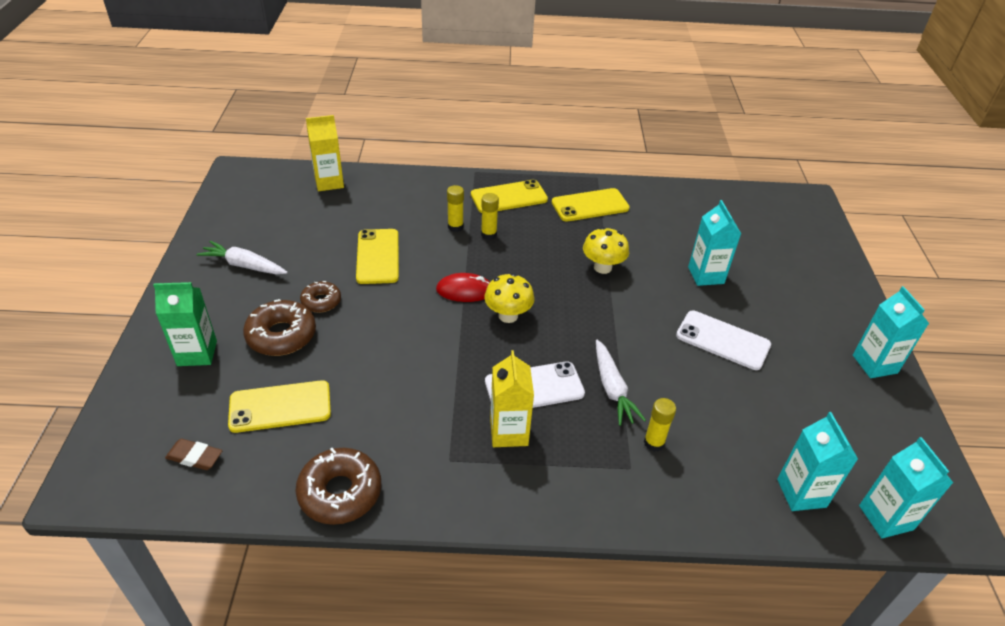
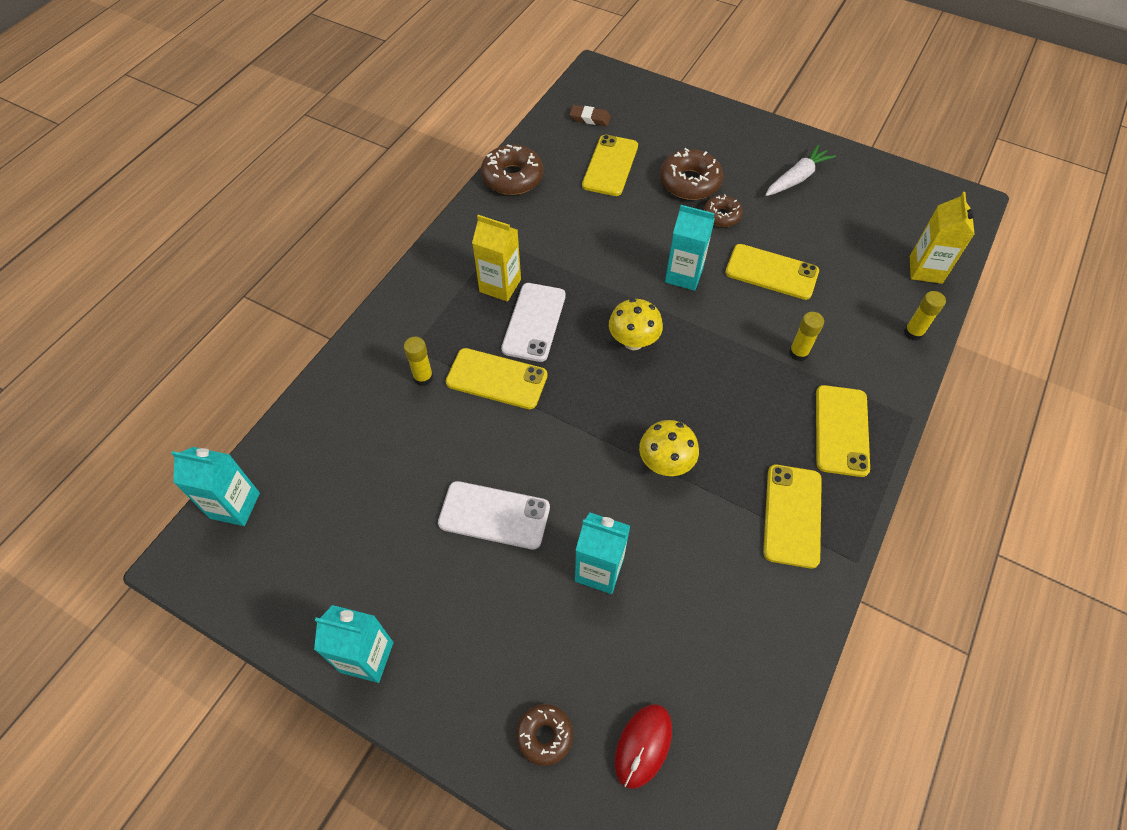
camera: 120 degrees right, 15 degrees up
(195, 457) = (590, 118): brown eraser -> brown eraser turned 60 degrees clockwise
(197, 353) = (694, 134): green carton -> none
(465, 291) = (686, 321): red mouse -> red mouse (643, 745)
(488, 234) = (772, 378): yellow glue stick -> yellow glue stick (913, 333)
(612, 388) = (497, 379): white carrot -> yellow phone
(722, 340) = (494, 515): white phone -> white phone turned 45 degrees clockwise
(801, 493) = (303, 456): turquoise carton -> turquoise carton (684, 275)
(817, 266) = (544, 735): none -> brown donut

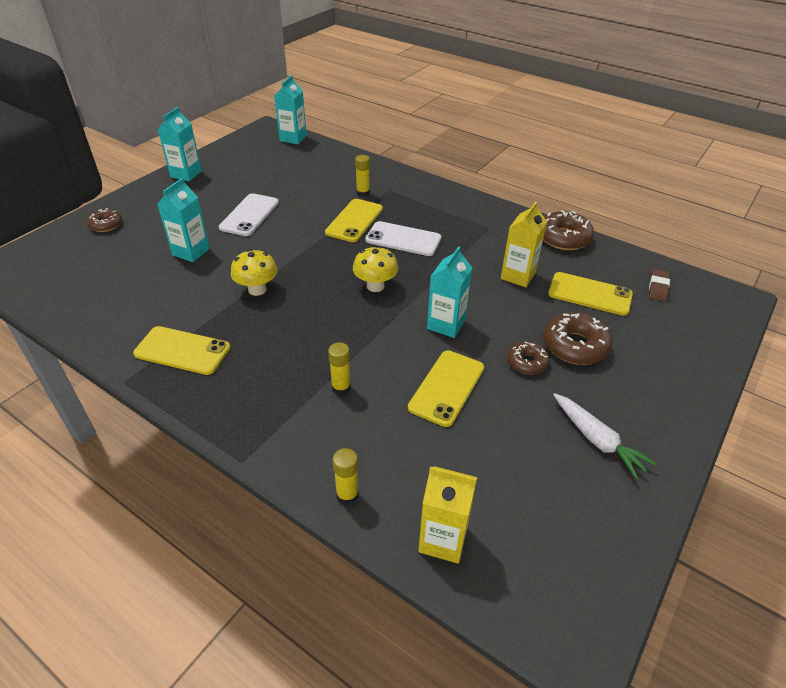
camera: 95 degrees right, 15 degrees down
(500, 285) = (441, 226): yellow carton -> yellow carton (518, 276)
(643, 745) = (74, 258): red mouse -> none
(841, 430) = (247, 400): yellow phone -> none

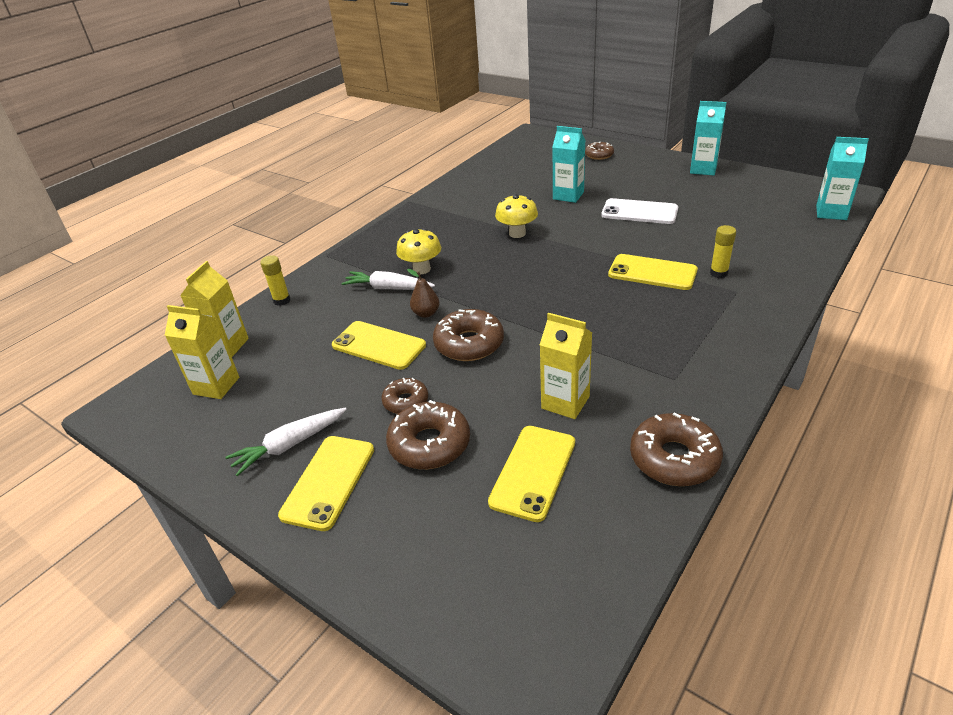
camera: 95 degrees right, 5 degrees down
(182, 350) = (439, 215): yellow phone -> yellow phone (329, 482)
(341, 388) = (388, 288): yellow glue stick -> white carrot
(375, 286) = (530, 295): yellow mushroom -> yellow mushroom (421, 269)
(395, 354) = (426, 313): none -> brown pear
(403, 239) = (623, 308): white phone -> none
(446, 324) = (469, 343): turquoise carton -> brown donut
(520, 531) = (216, 386): none -> yellow carton
(658, 287) = (559, 562): brown eraser -> none

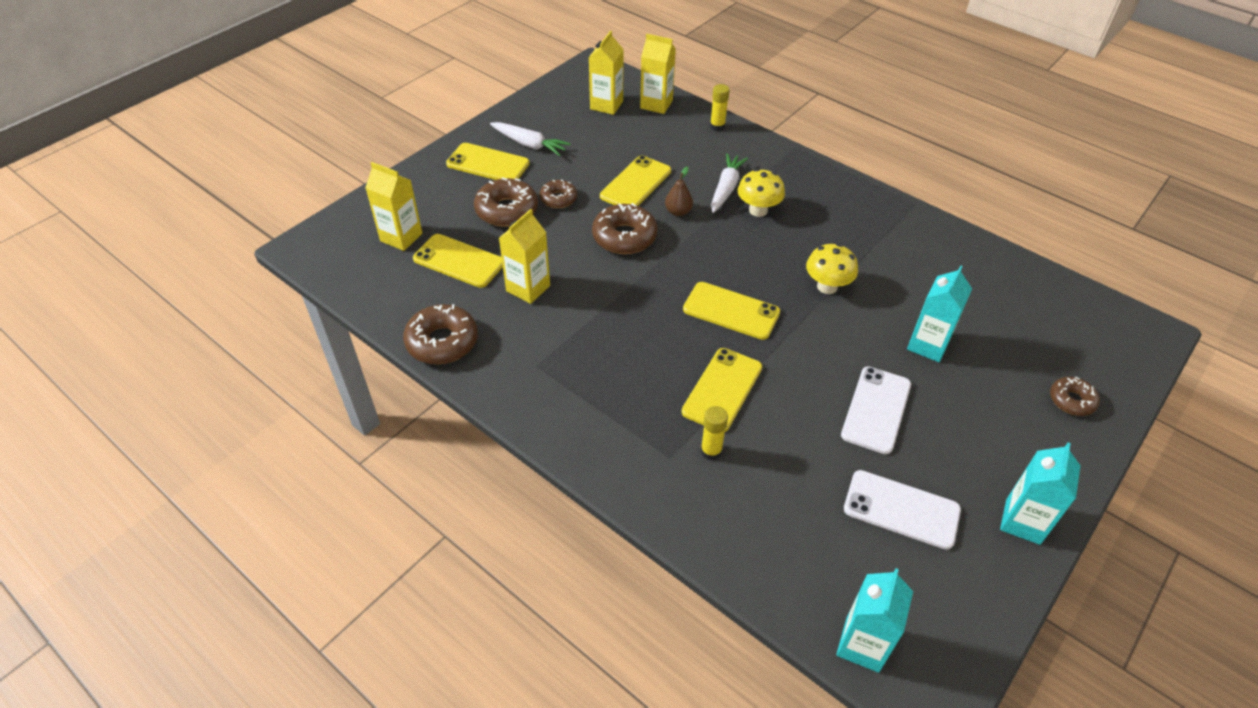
camera: 90 degrees right, 10 degrees up
(289, 445) = (529, 144): white carrot -> white carrot turned 150 degrees clockwise
(495, 547) = (401, 237): none -> yellow carton
(559, 274) = (731, 311): none -> yellow phone
(720, 203) = (901, 509): none -> white phone

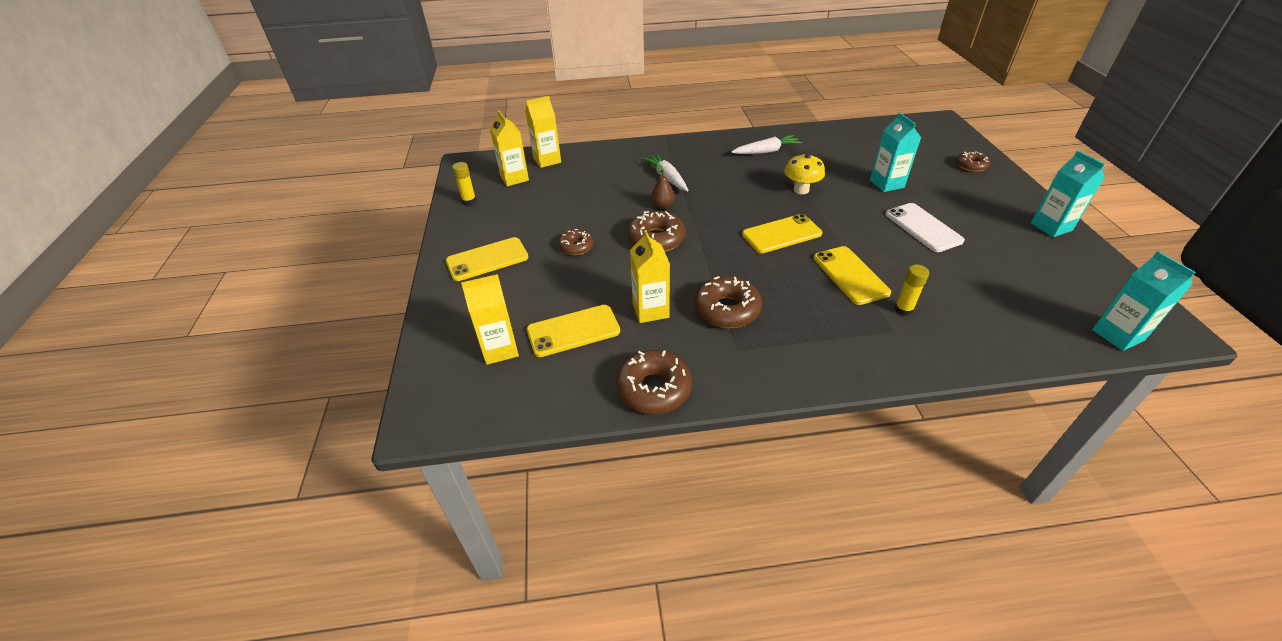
camera: 45 degrees left, 5 degrees down
(507, 210) = (552, 277): brown donut -> brown donut (727, 310)
(529, 144) = (498, 230): white carrot -> white carrot (766, 151)
(635, 183) = (611, 207): yellow phone -> none
(717, 126) = (605, 151): yellow glue stick -> yellow glue stick (469, 201)
(758, 210) = (703, 177): yellow mushroom -> none
(901, 509) = (1013, 262): white phone -> none

